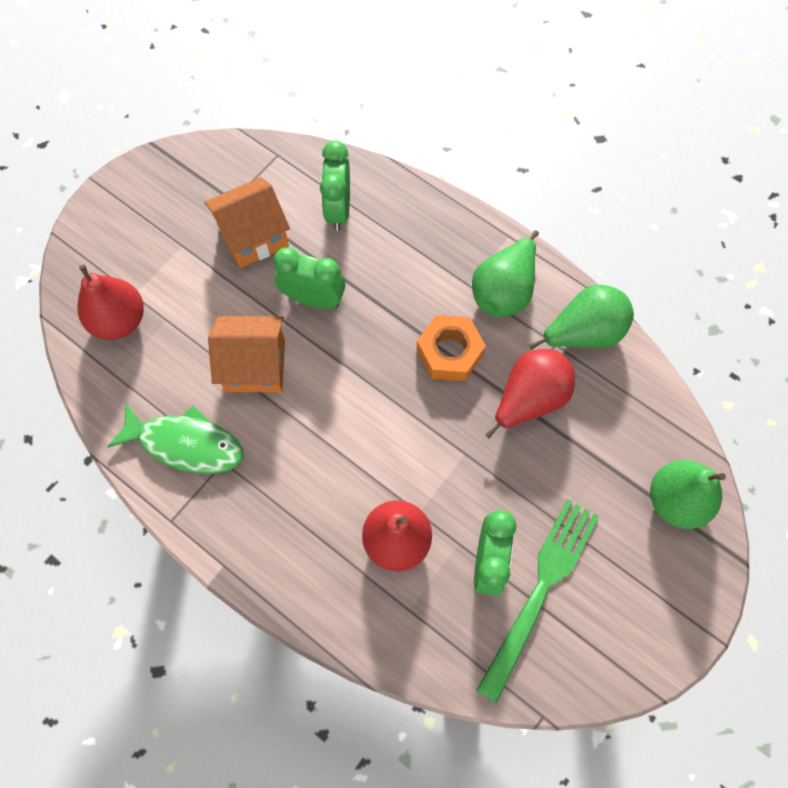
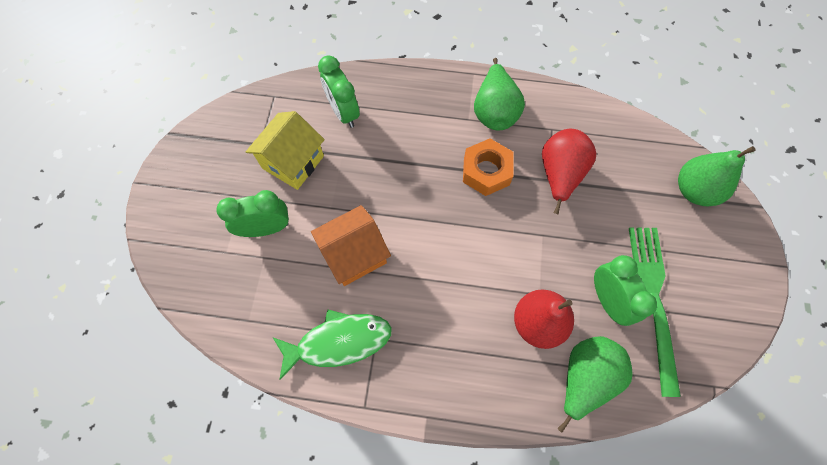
camera: 30 degrees left, 0 degrees up
(119, 320) = (227, 277): red pear -> none
(253, 236) = (293, 162): orange house -> yellow house
(313, 299) = (366, 184): green clock -> green clock (266, 228)
(583, 333) = (564, 112): green pear -> green pear (584, 378)

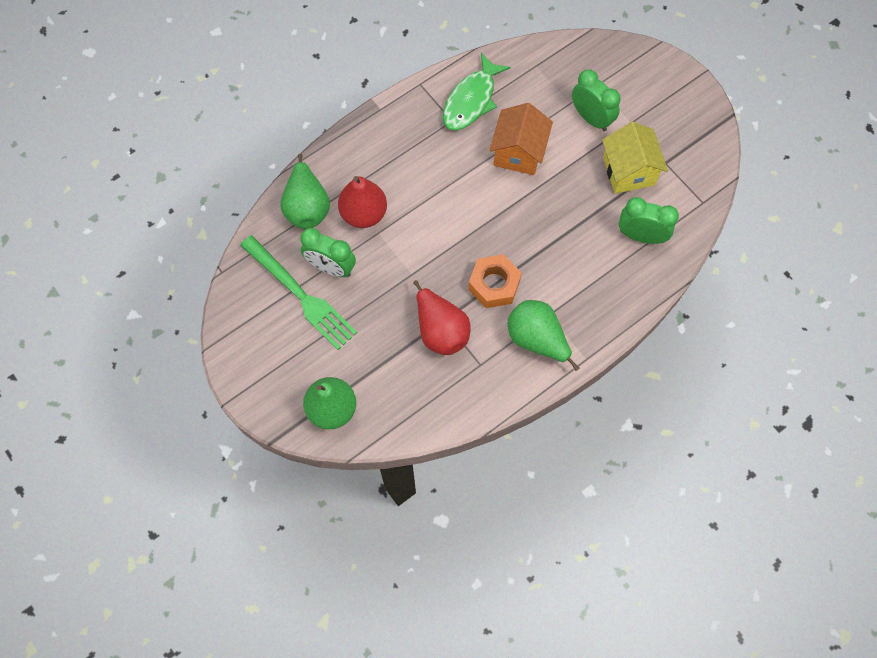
camera: 135 degrees right, 0 degrees up
(266, 228) = (591, 118): green clock -> green clock turned 75 degrees counterclockwise

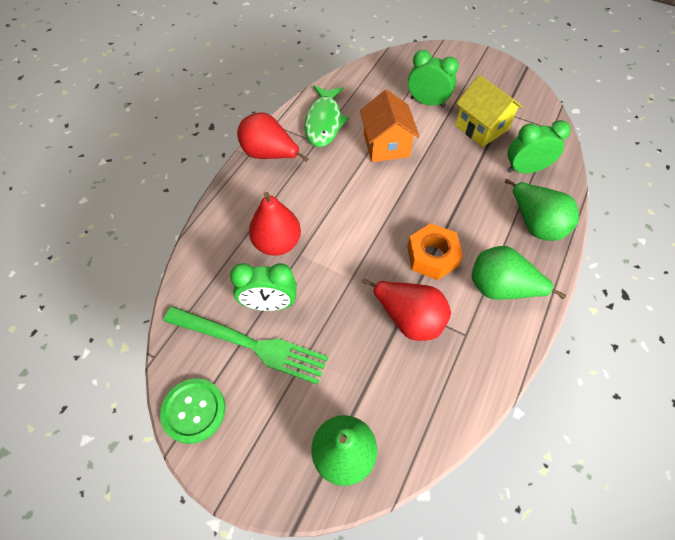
camera: 25 degrees left, 10 degrees down
(236, 328) = (194, 411): none -> green button
(307, 207) = (218, 258): green pear -> green pear (535, 224)
(400, 117) = (269, 155): none -> red pear

